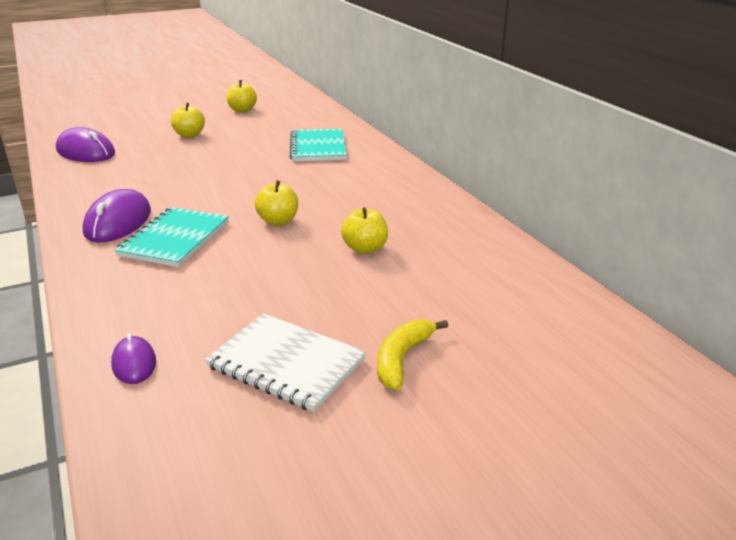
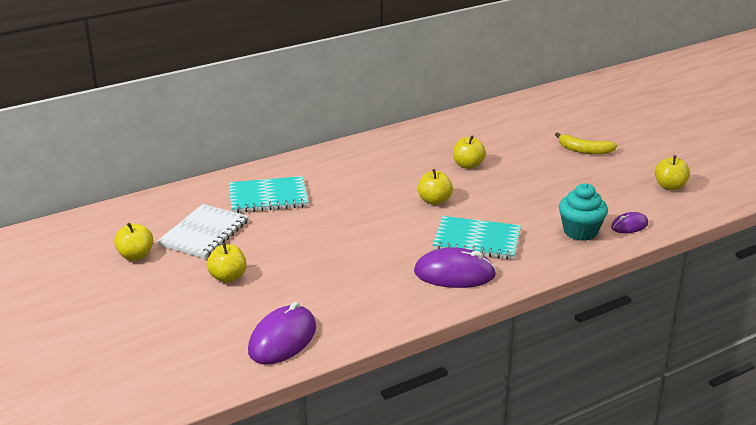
camera: 95 degrees left, 0 degrees up
(146, 314) = (580, 232): none -> turquoise cupcake
(237, 443) = (670, 186): none -> yellow apple
(286, 363) = (605, 181): white notebook -> white notebook (204, 233)

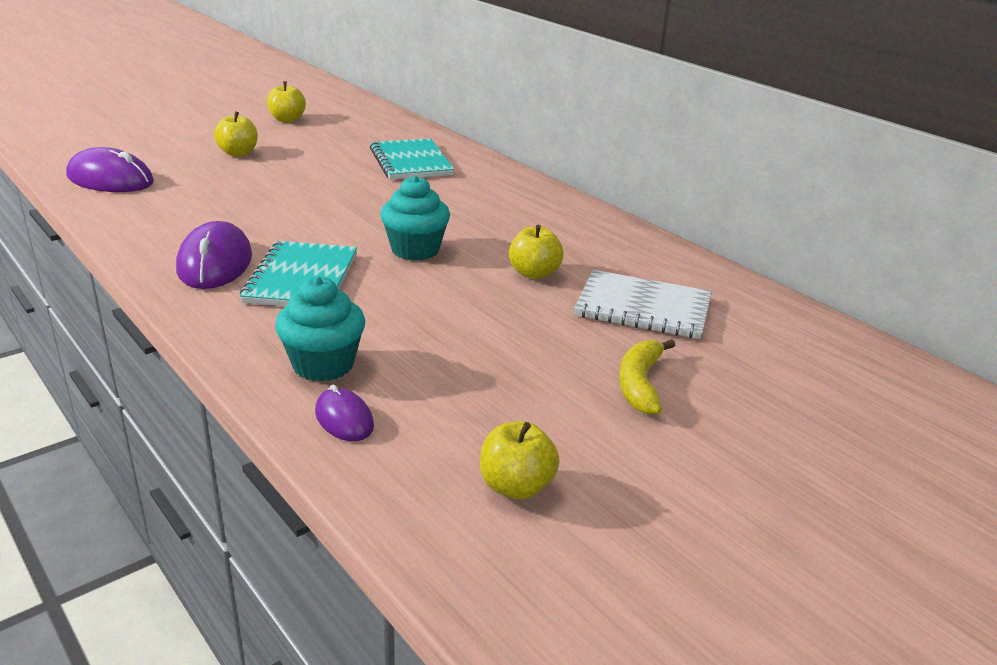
camera: 80 degrees right, 0 degrees up
(204, 233) = (328, 140): white notebook -> white notebook (643, 308)
(434, 201) = (415, 250): yellow apple -> turquoise cupcake

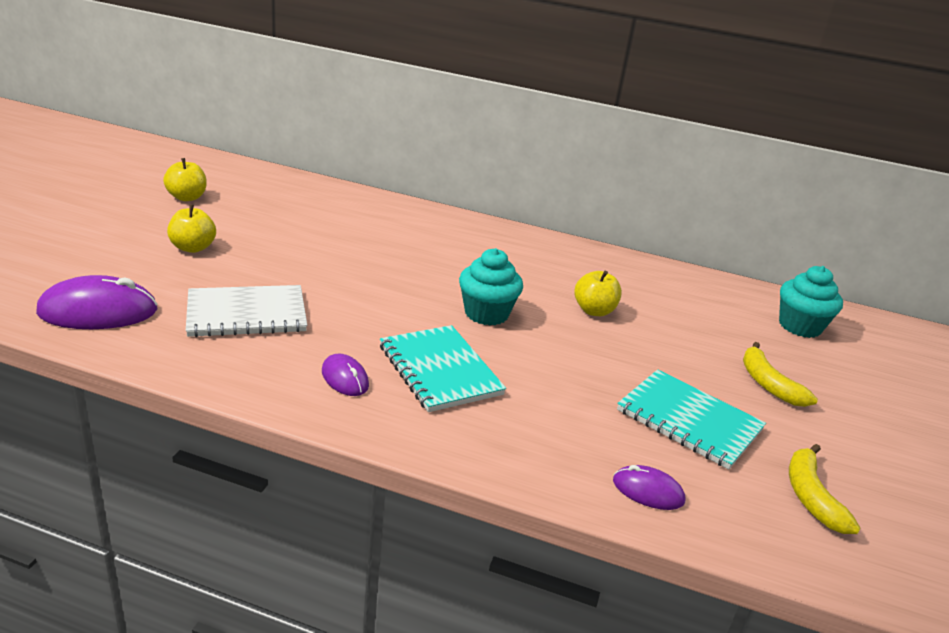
camera: 35 degrees left, 0 degrees up
(215, 263) = (345, 378): purple mouse -> purple mouse, size x0.55
(323, 365) = (569, 448): turquoise cupcake -> turquoise cupcake (799, 326)
(410, 162) = (364, 223): turquoise notebook -> turquoise notebook (689, 421)
(516, 486) = (811, 496): yellow apple -> yellow banana
(643, 308) = (693, 319): white notebook -> white notebook (247, 314)

